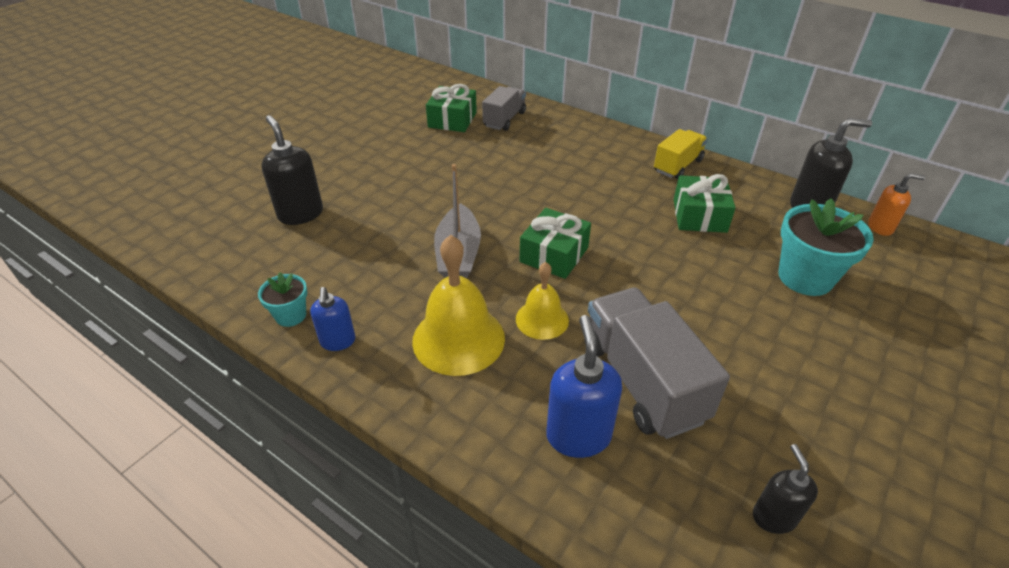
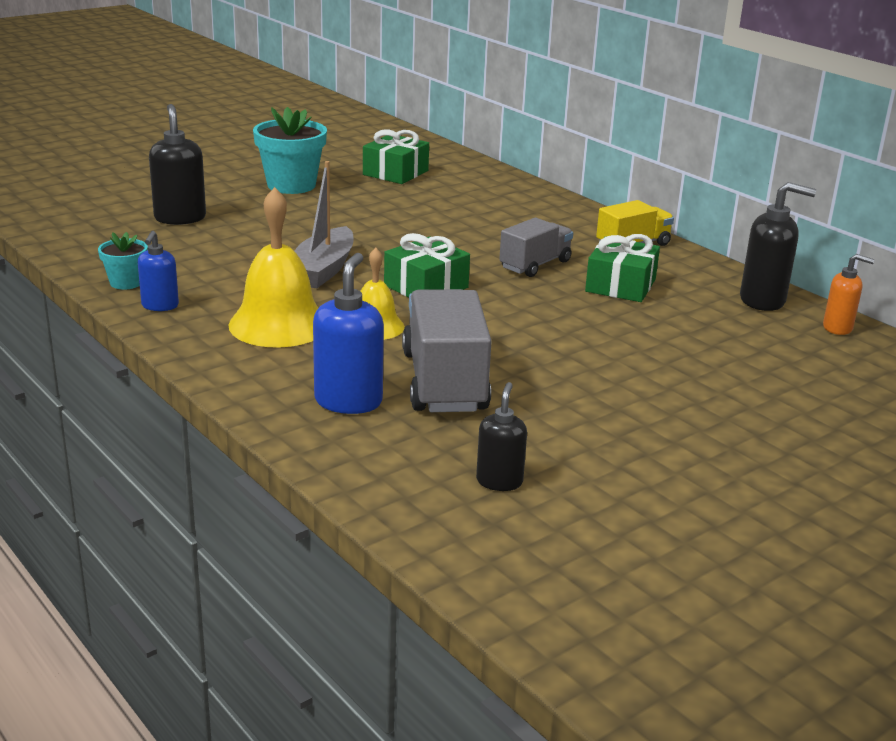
camera: 15 degrees right, 15 degrees down
(504, 119) = (456, 181): grey truck -> grey truck (535, 265)
(805, 277) = (700, 347): turquoise flower pot -> turquoise flower pot (291, 185)

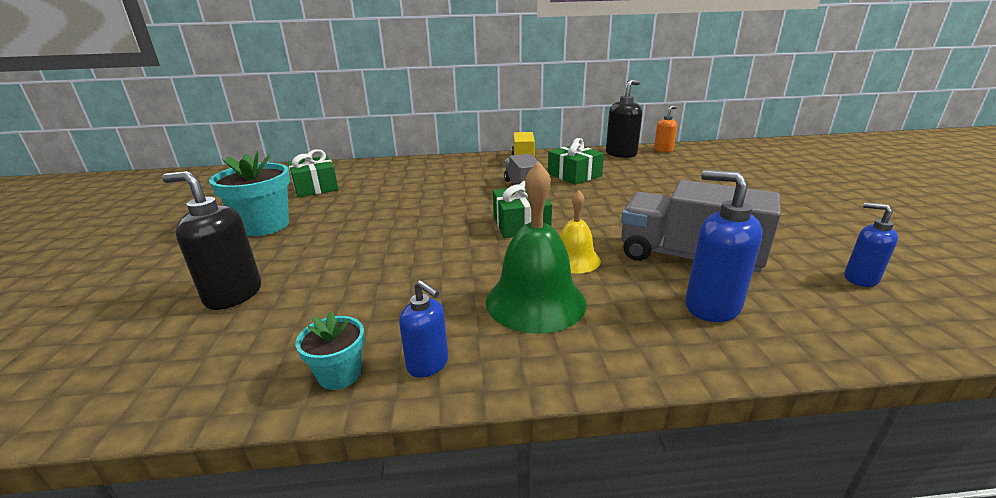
camera: 55 degrees left, 0 degrees up
(279, 324) = (535, 301): yellow bell -> green bell
(323, 270) = (447, 254): grey boat -> none
(499, 481) = (860, 279): black soap dispenser -> blue soap dispenser

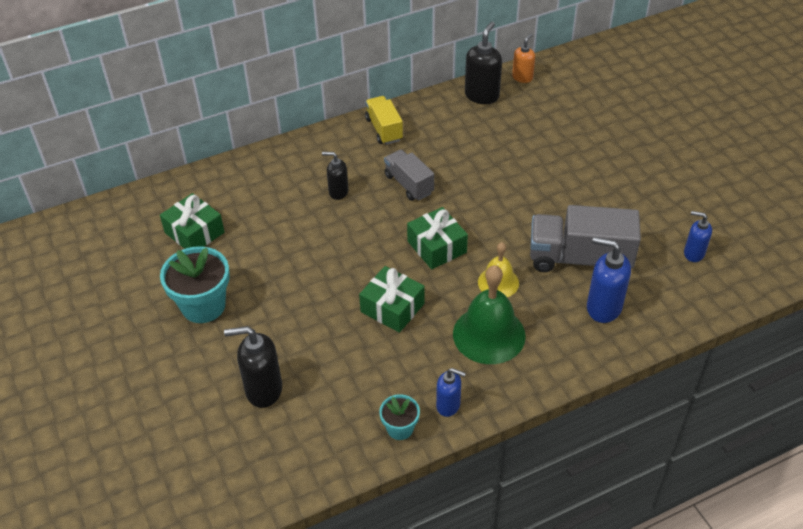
camera: 20 degrees left, 20 degrees up
(455, 183) = (338, 192): none -> black soap dispenser
(574, 175) = (450, 151): green gift -> green gift (392, 308)

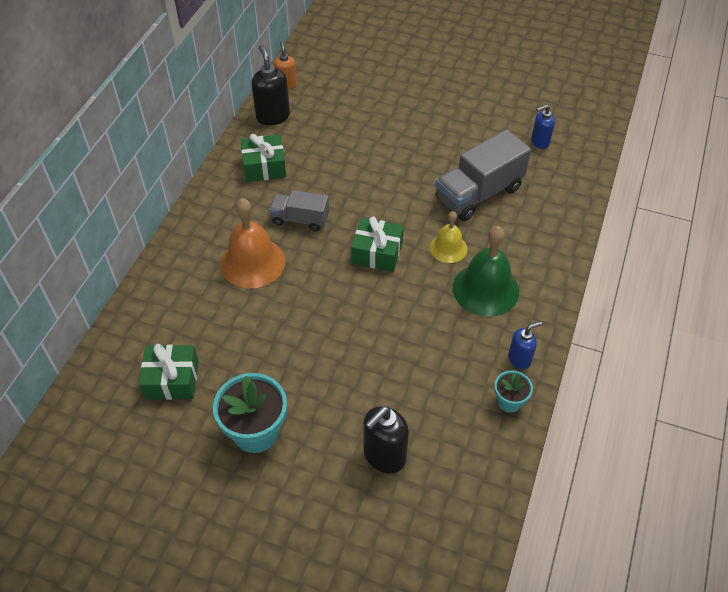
camera: 45 degrees left, 5 degrees up
(338, 192) = (252, 262): black soap dispenser -> orange bell
(384, 129) = (228, 189): yellow truck -> none
(392, 308) = (400, 320): green gift -> green gift (264, 166)
(603, 307) = (531, 217): blue soap dispenser -> none

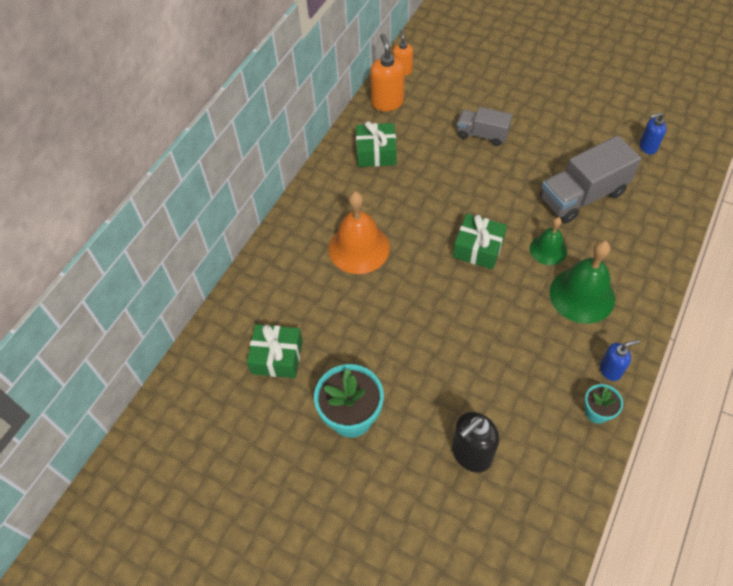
camera: 10 degrees right, 5 degrees up
(273, 116) = (387, 102): black soap dispenser -> orange soap dispenser
(300, 219) = (406, 209): grey truck -> grey truck (482, 135)
(448, 248) = (548, 249): yellow bell -> green bell

